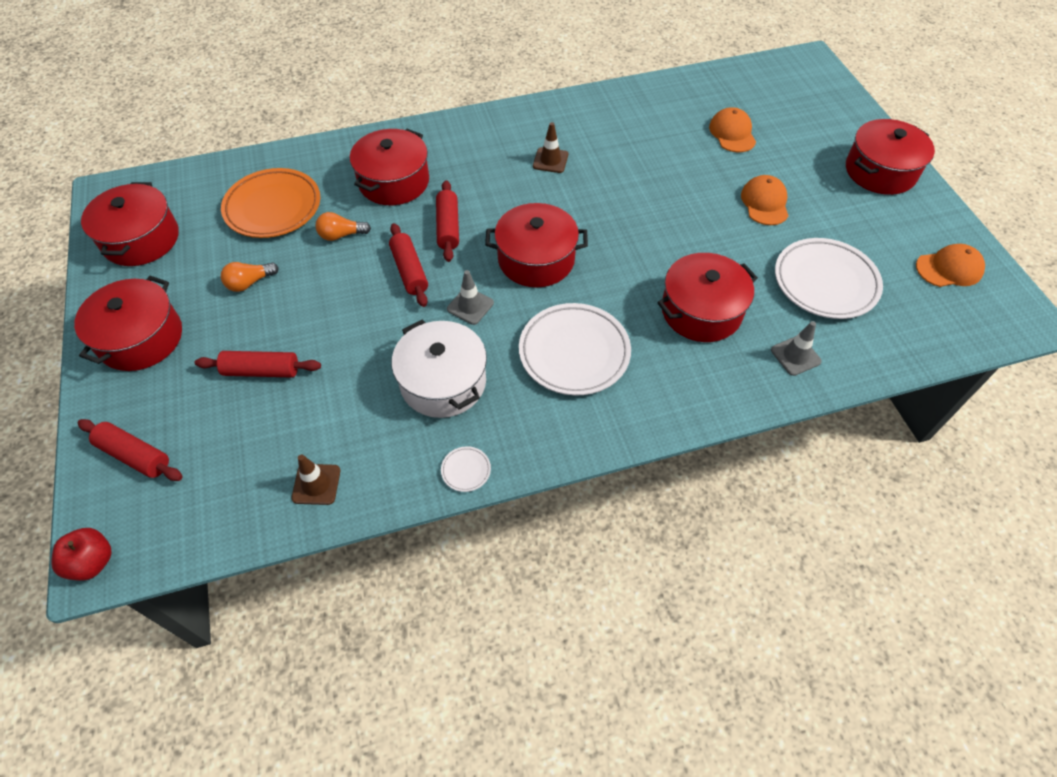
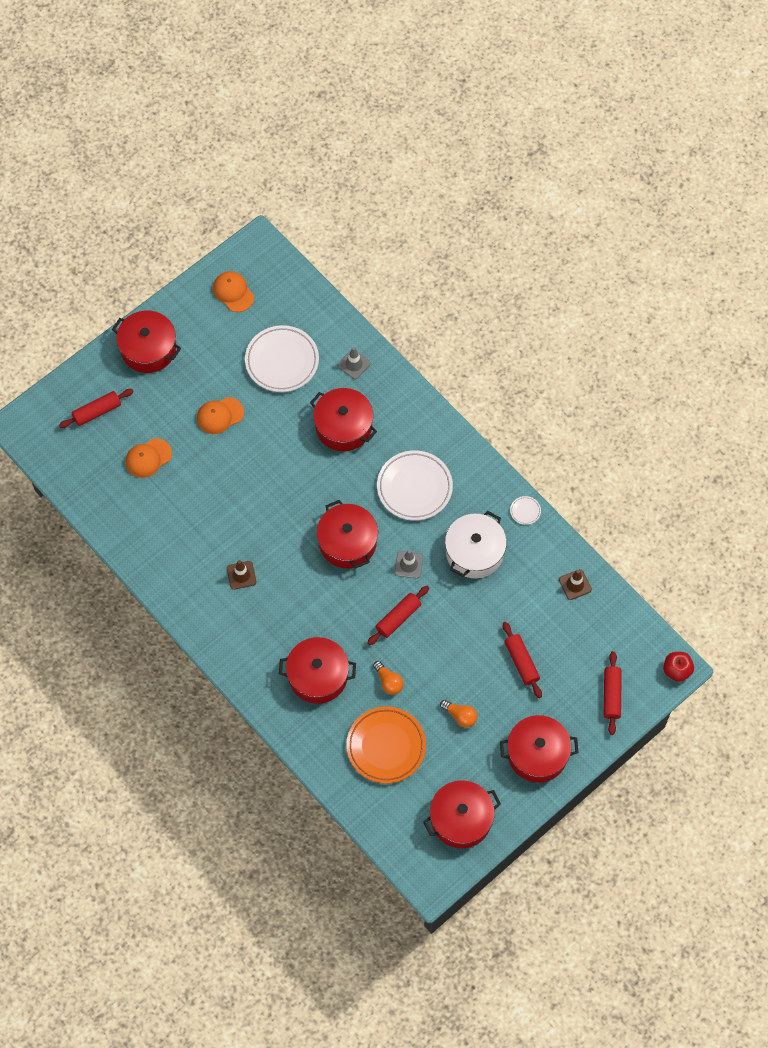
camera: 115 degrees left, 10 degrees up
(448, 227) = (345, 613): red rolling pin -> red rolling pin (97, 411)

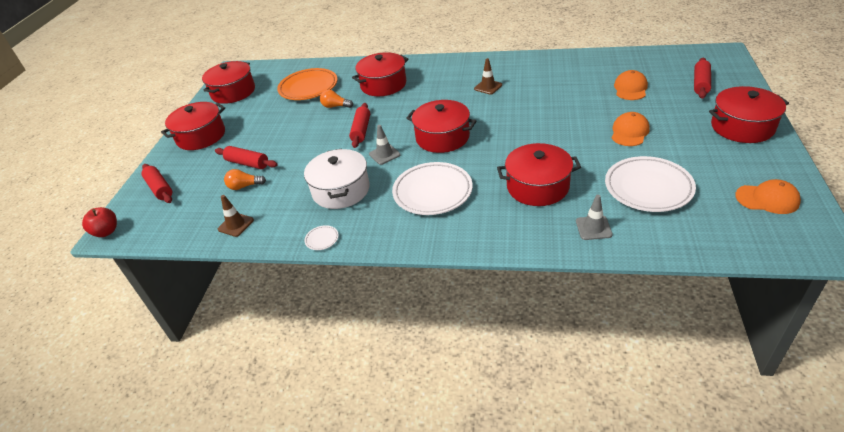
camera: 145 degrees right, 25 degrees down
(460, 716) = (271, 121): orange light bulb -> orange light bulb (244, 186)

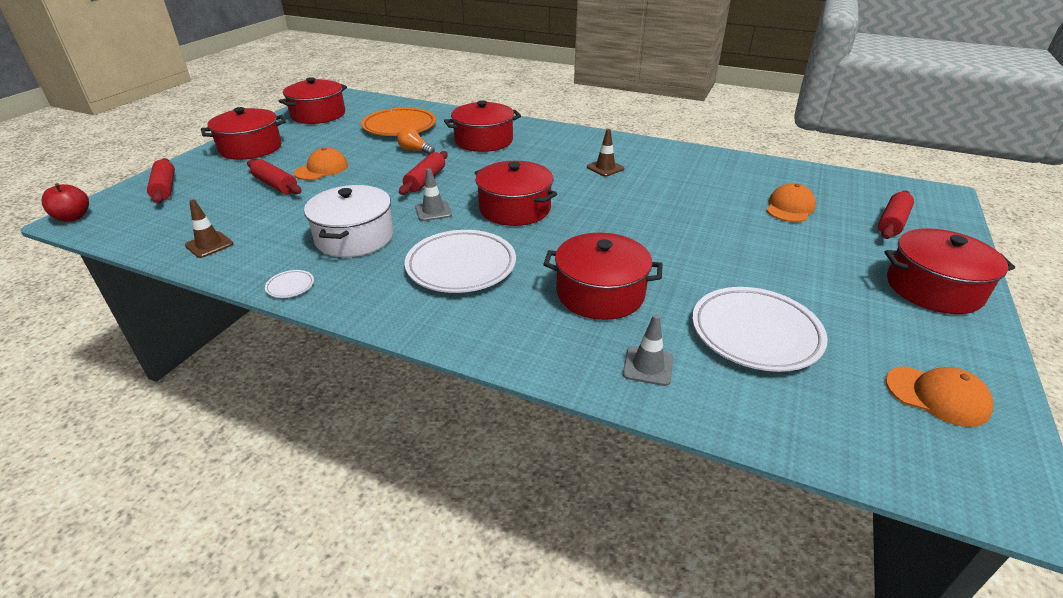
camera: 10 degrees right, 5 degrees down
(244, 186) = (253, 207): orange light bulb -> none
(629, 132) = (763, 257): orange cap -> orange cap (321, 169)

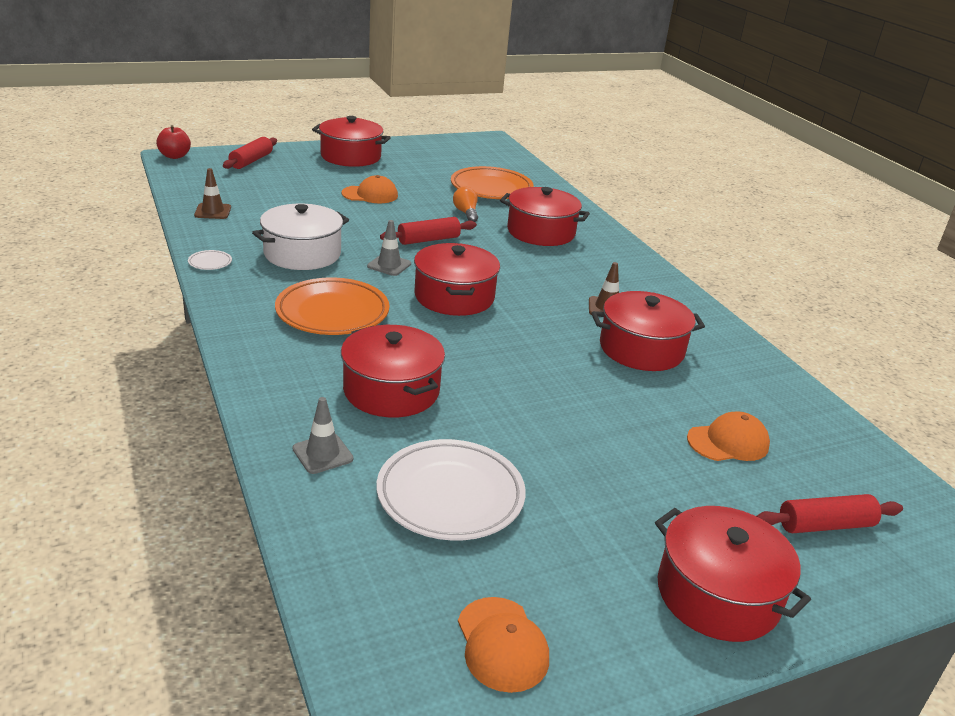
camera: 40 degrees right, 5 degrees down
(275, 185) = (319, 191): red rolling pin -> none
(318, 115) = (445, 151): red pot -> red pot (641, 349)
(461, 266) = (332, 313): white plate -> orange plate

